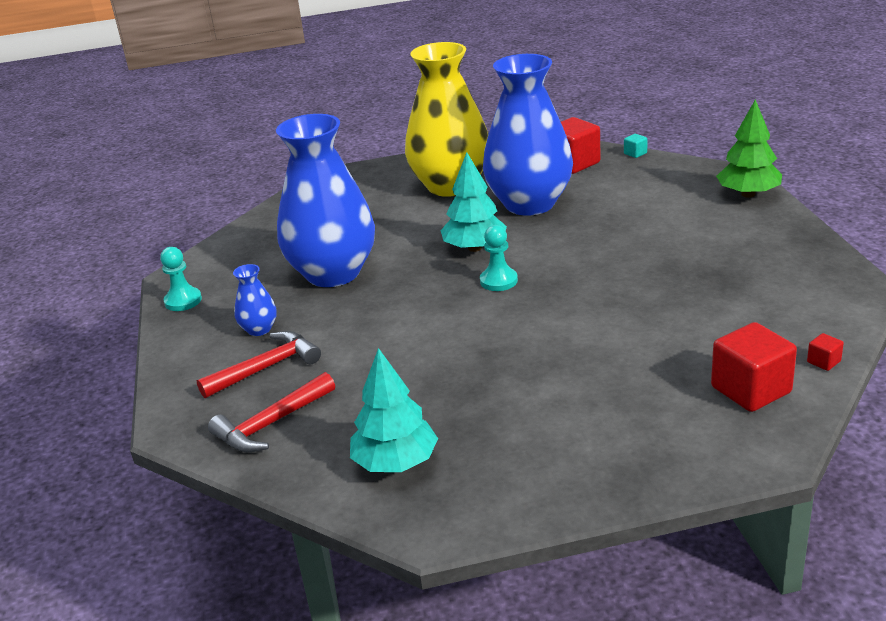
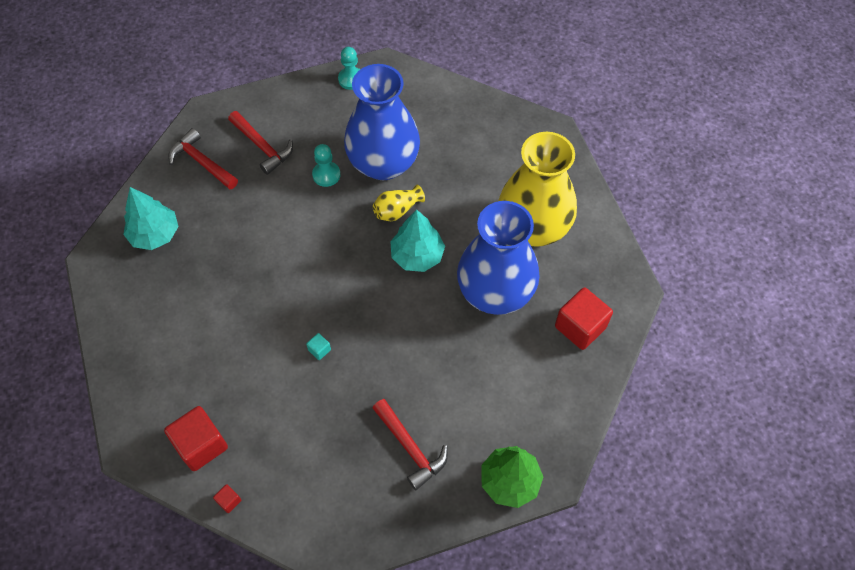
camera: 80 degrees right, 30 degrees up
(259, 329) = (309, 133): blue vase -> none
(407, 262) = (397, 210): none -> yellow vase
(498, 281) = (363, 276): turquoise pawn -> turquoise pawn (326, 175)
(635, 153) = (604, 383): turquoise cube -> turquoise cube (319, 350)
(723, 245) = (410, 448): none -> red hammer

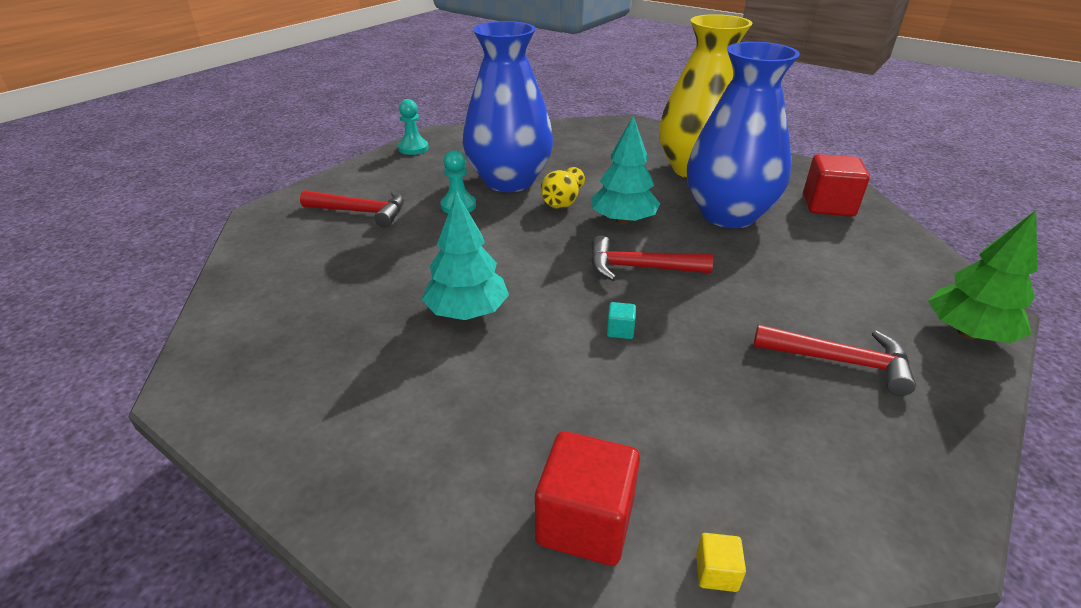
camera: 35 degrees left, 25 degrees down
(155, 234) = (277, 326): turquoise tree -> turquoise tree (467, 312)
(202, 162) = (292, 246): red hammer -> red hammer (639, 268)
(229, 501) = (716, 572): red cube -> yellow cube

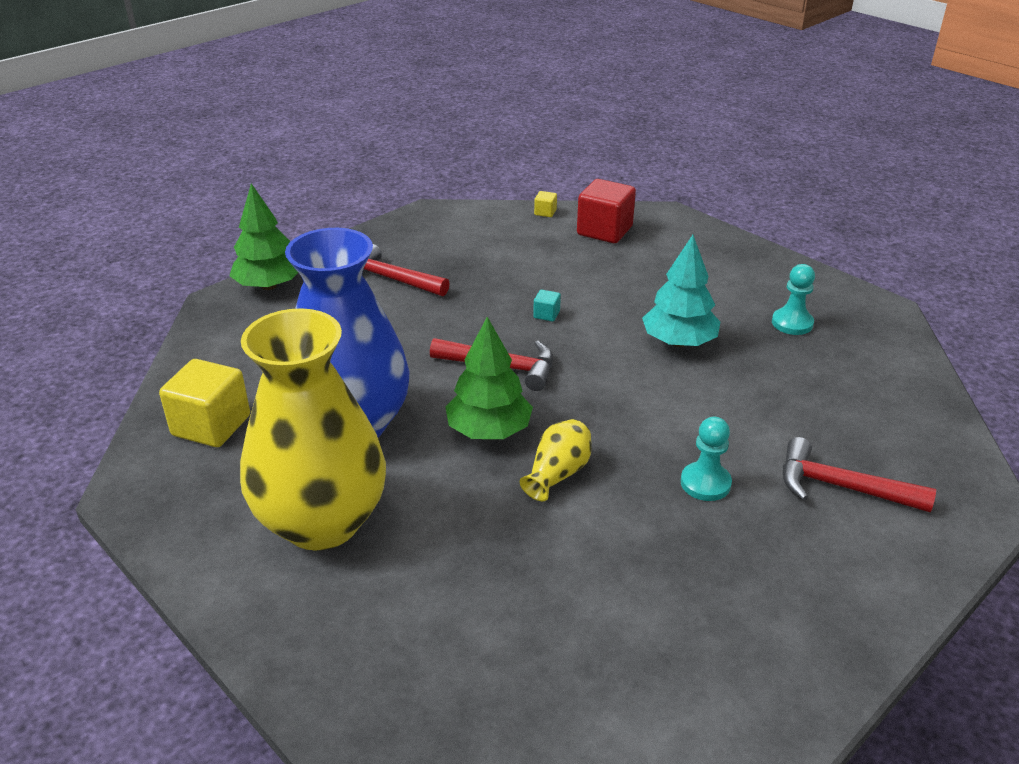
camera: 170 degrees left, 0 degrees up
(413, 148) = (819, 662): turquoise pawn -> turquoise pawn (792, 323)
(509, 181) = (630, 531): blue vase -> none
(623, 220) = (489, 431): turquoise tree -> green tree
(828, 205) = (211, 425): red cube -> yellow cube

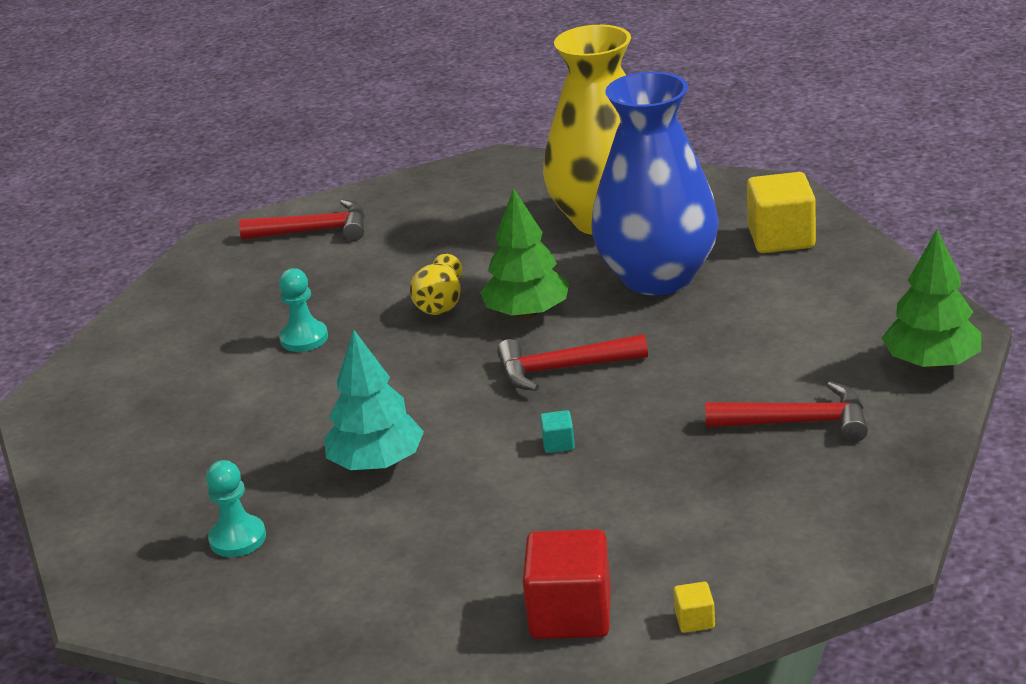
camera: 160 degrees right, 5 degrees down
(841, 487) = (177, 374): red hammer -> red hammer (314, 231)

